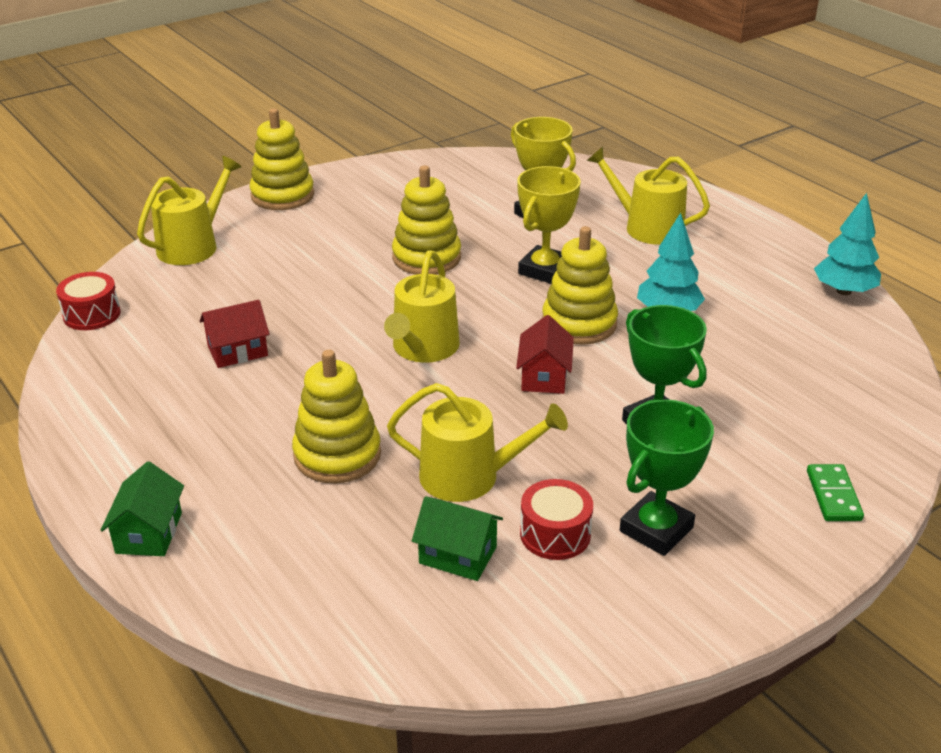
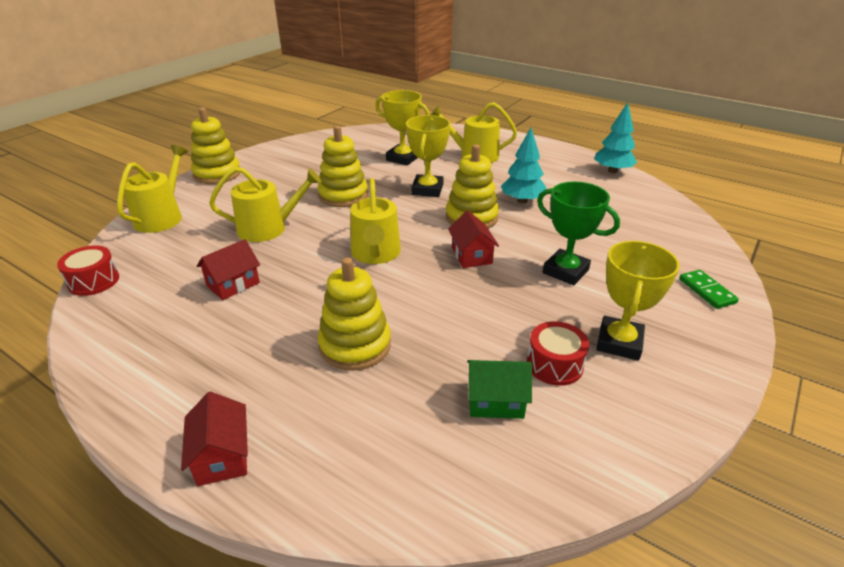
camera: 20 degrees left, 0 degrees up
(149, 533) = (222, 456): green house -> red house
(469, 476) = (465, 337): yellow watering can -> yellow watering can (268, 228)
(656, 529) = (619, 342): green trophy -> yellow trophy

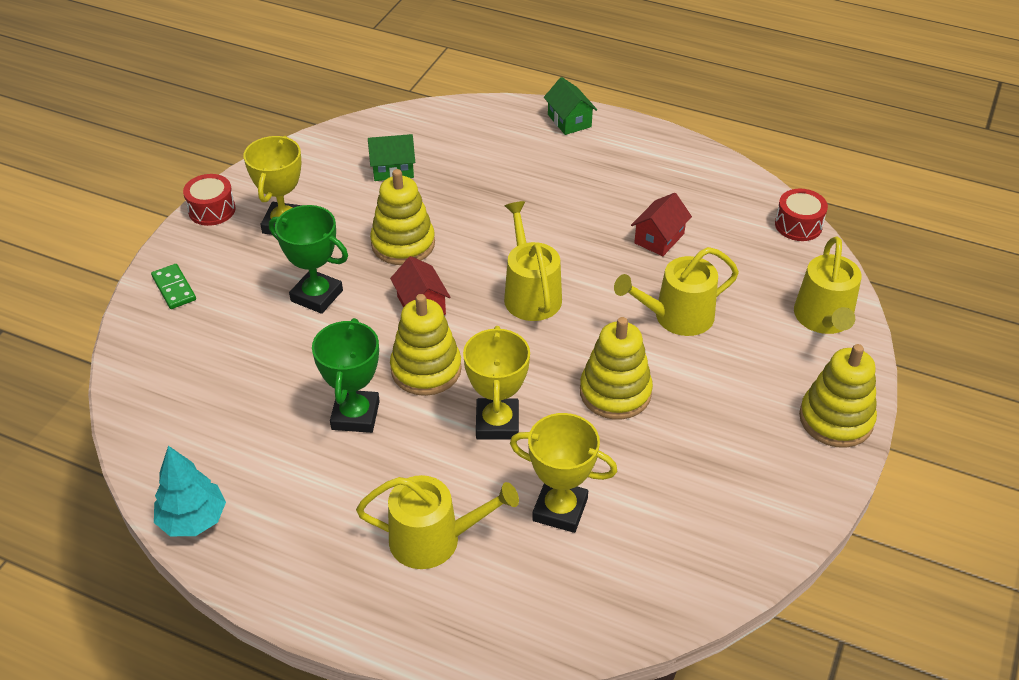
camera: 170 degrees right, 10 degrees up
(222, 456) = (569, 121): red house -> green house
(355, 345) = (512, 196): yellow stacking toy -> yellow stacking toy (403, 244)
(522, 201) = (355, 415): turquoise tree -> green trophy
(554, 364) = (344, 200): red drum -> red drum (212, 210)

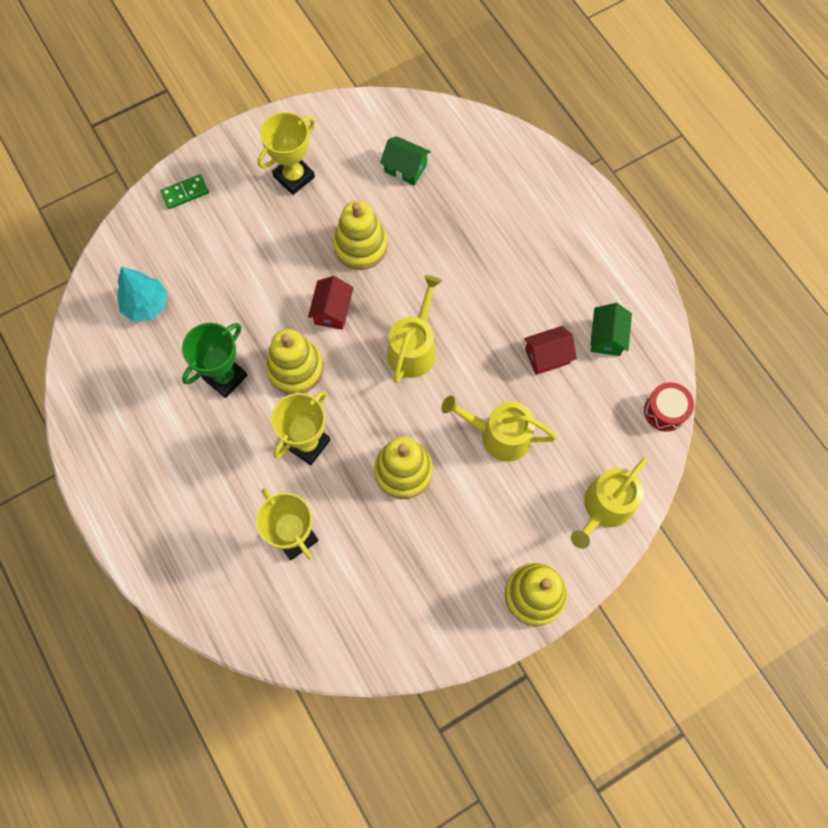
camera: 35 degrees right, 25 degrees up
(174, 288) = (185, 193): green domino -> green domino turned 60 degrees clockwise
(193, 520) = (79, 394): turquoise tree -> turquoise tree (146, 305)
(212, 210) = (255, 133): red drum -> none
(317, 296) = (270, 258): green trophy -> none
(434, 539) = (204, 505): yellow watering can -> none
(569, 121) = (576, 196): green house -> green house (607, 337)

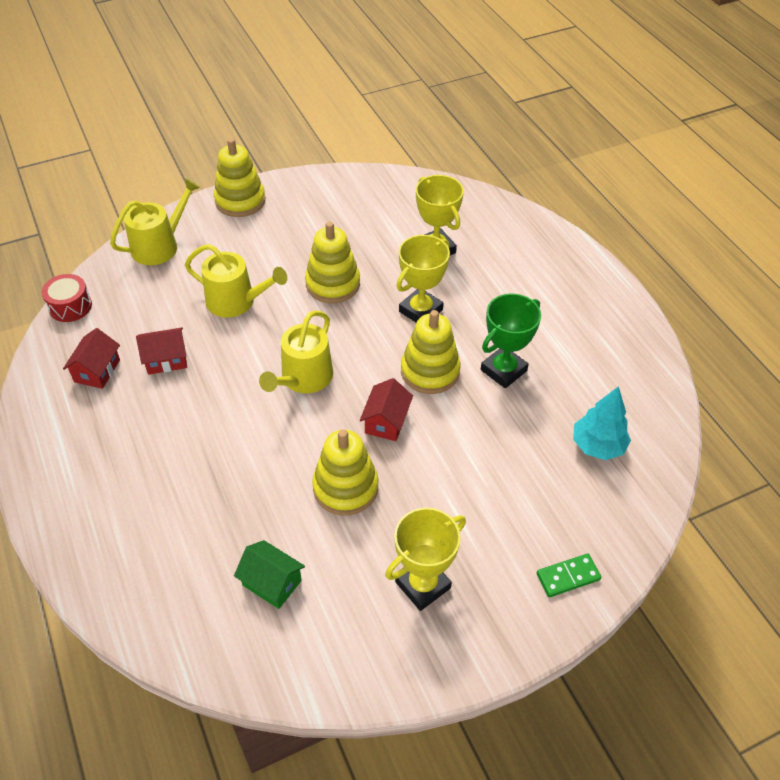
camera: 175 degrees left, 20 degrees down
(607, 337) = (97, 371): green house -> red house

